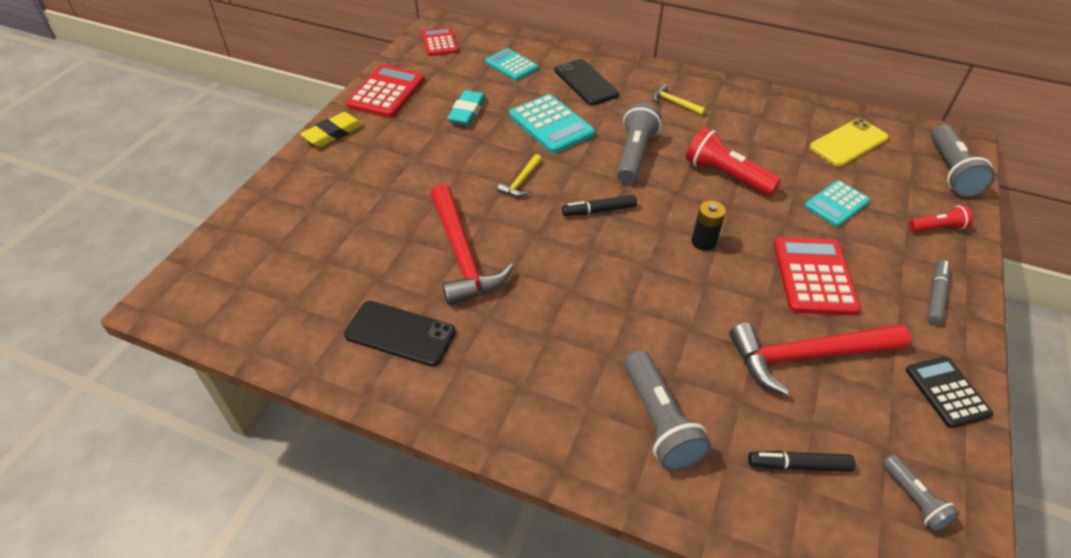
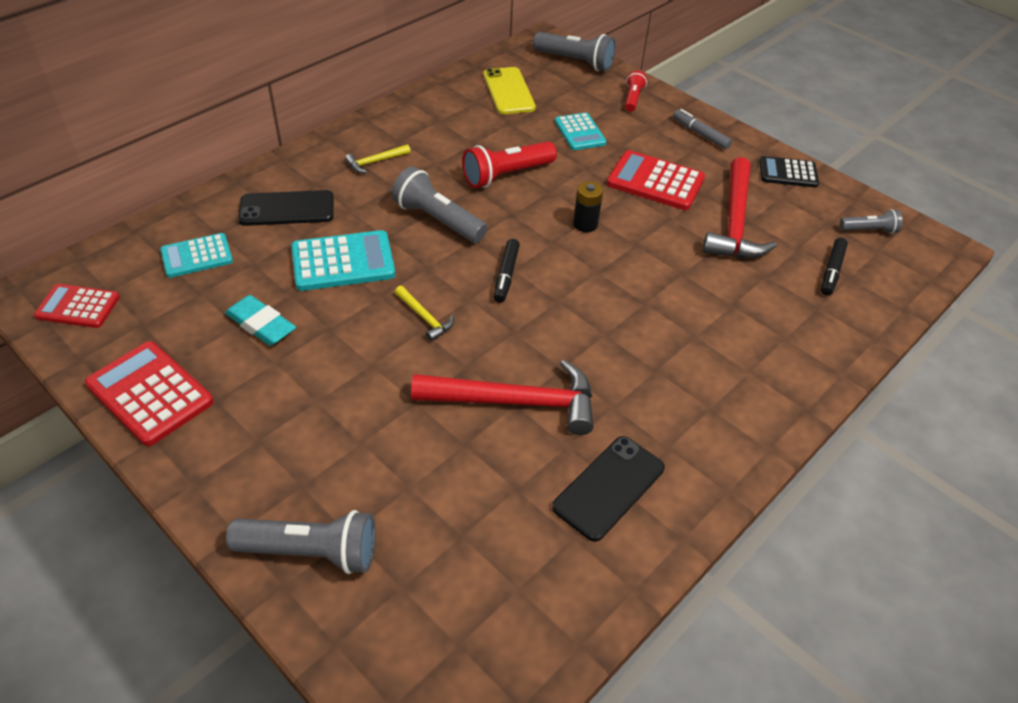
camera: 70 degrees left, 0 degrees up
(333, 133) = (200, 475): yellow eraser -> none
(659, 422) = (774, 330): grey flashlight -> grey flashlight (311, 552)

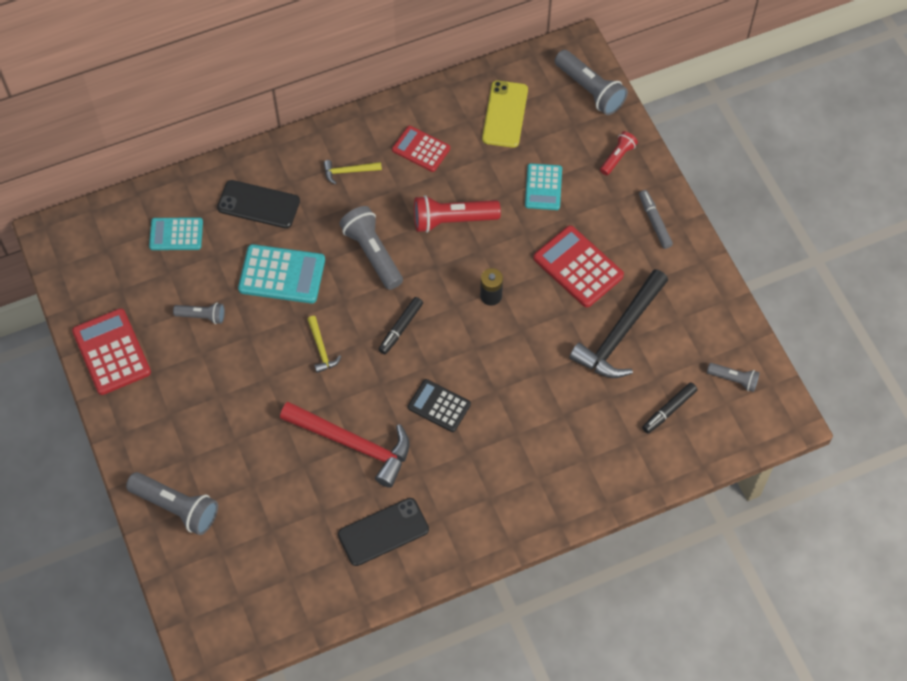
camera: 25 degrees right, 15 degrees up
(78, 307) = (81, 258): red calculator -> red calculator (421, 149)
(261, 324) = (202, 316): turquoise eraser -> grey flashlight
(735, 222) = (620, 333): red hammer -> black hammer
(788, 173) = (706, 293): black calculator -> black calculator (439, 406)

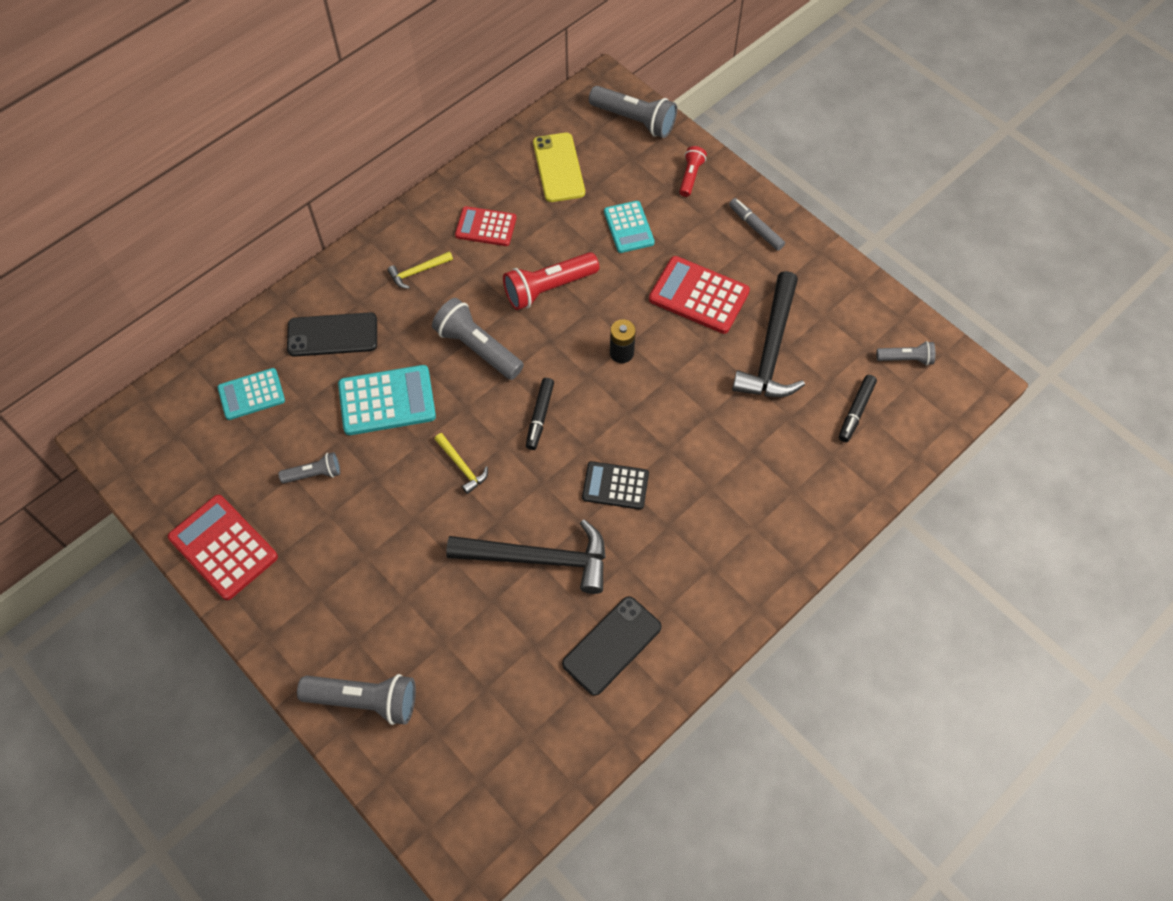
camera: 20 degrees left, 0 degrees up
(353, 444) = (539, 559): red hammer -> black hammer

